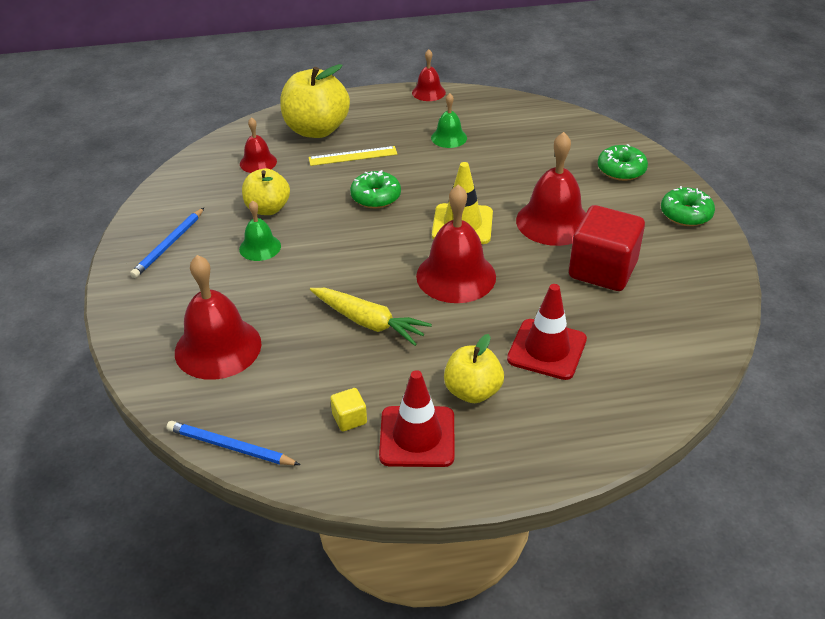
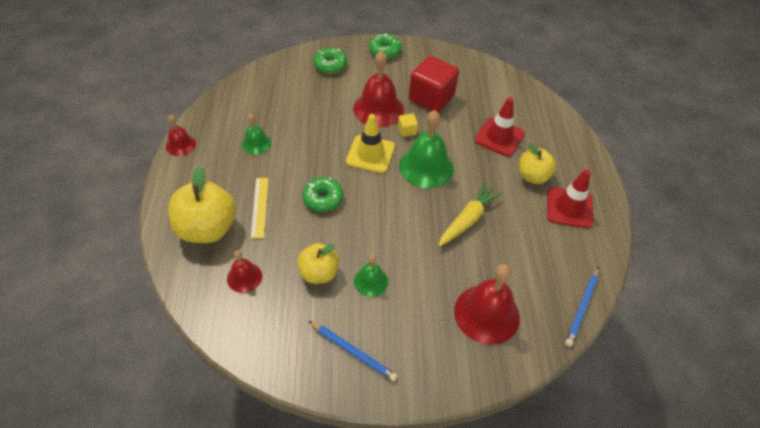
camera: 85 degrees left, 10 degrees up
(349, 419) = (556, 239): yellow cube -> yellow cube (407, 131)
(456, 276) = (426, 167): red bell -> green bell

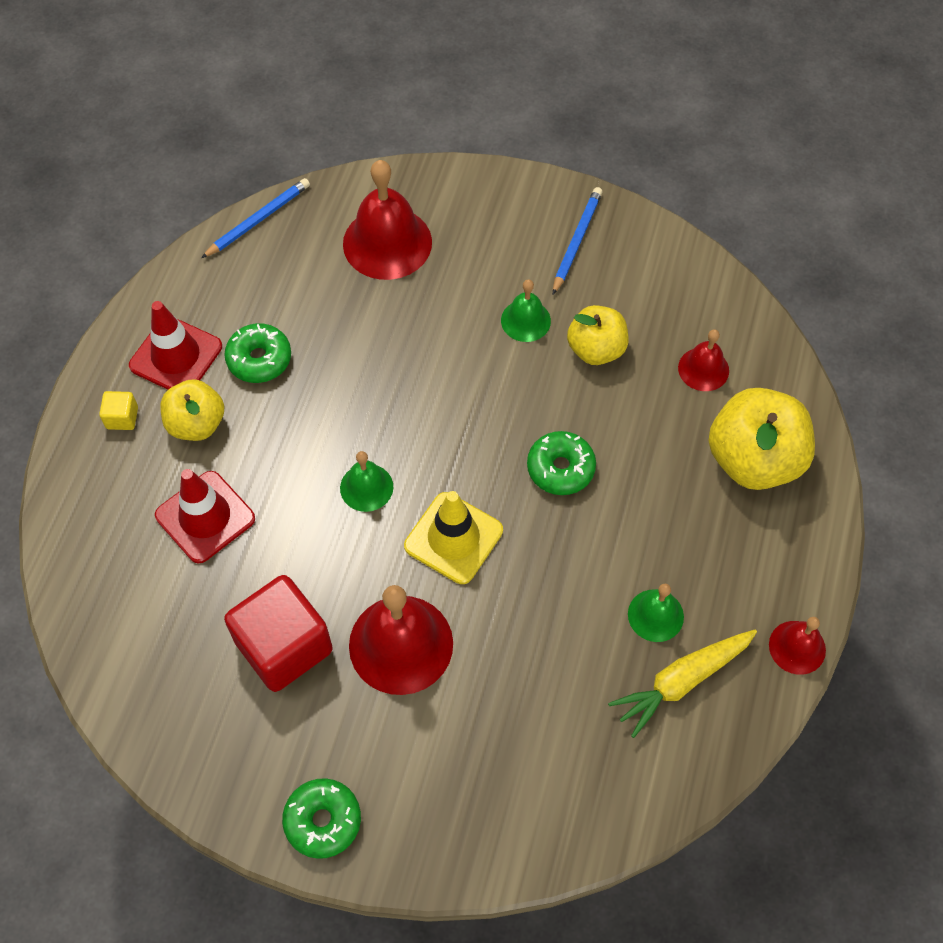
camera: 160 degrees left, 10 degrees up
(260, 207) = (666, 478): yellow ruler -> none
(330, 65) = (461, 802): green donut -> green donut (259, 359)
(353, 351) = (576, 241): blue pencil -> blue pencil turned 60 degrees clockwise
(407, 131) = (367, 575): yellow cube -> yellow cube (122, 418)
(426, 167) = (366, 487): green bell -> green bell, size x0.54
(468, 220) = (345, 376): yellow carrot -> yellow carrot (681, 681)

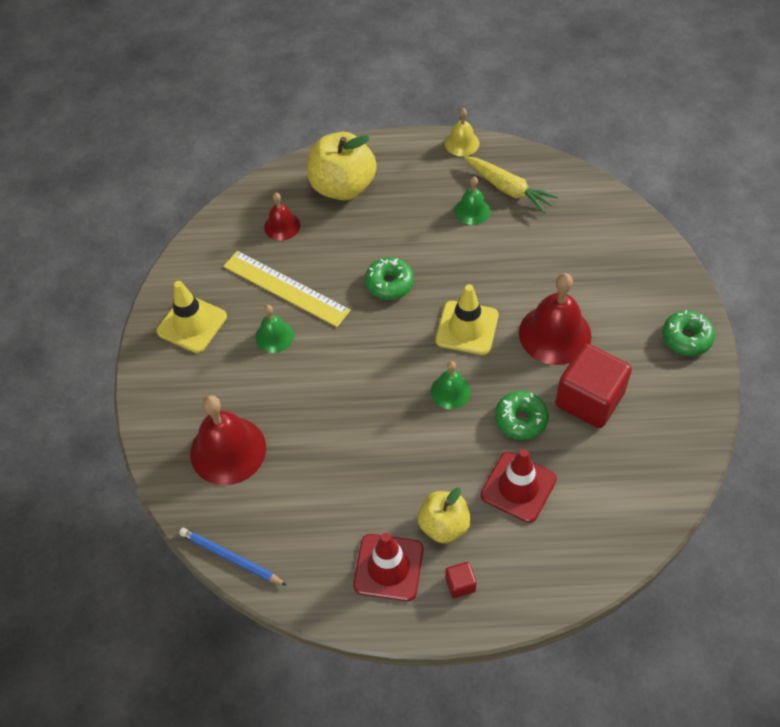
camera: 105 degrees left, 5 degrees down
(122, 418) = (460, 584): yellow cube -> red cube
(259, 359) = (369, 503): green donut -> green donut (521, 419)
(576, 241) = (192, 324): blue pencil -> yellow traffic cone
(596, 349) = (286, 288): yellow apple -> yellow ruler
(797, 647) = (462, 143): red bell -> yellow bell

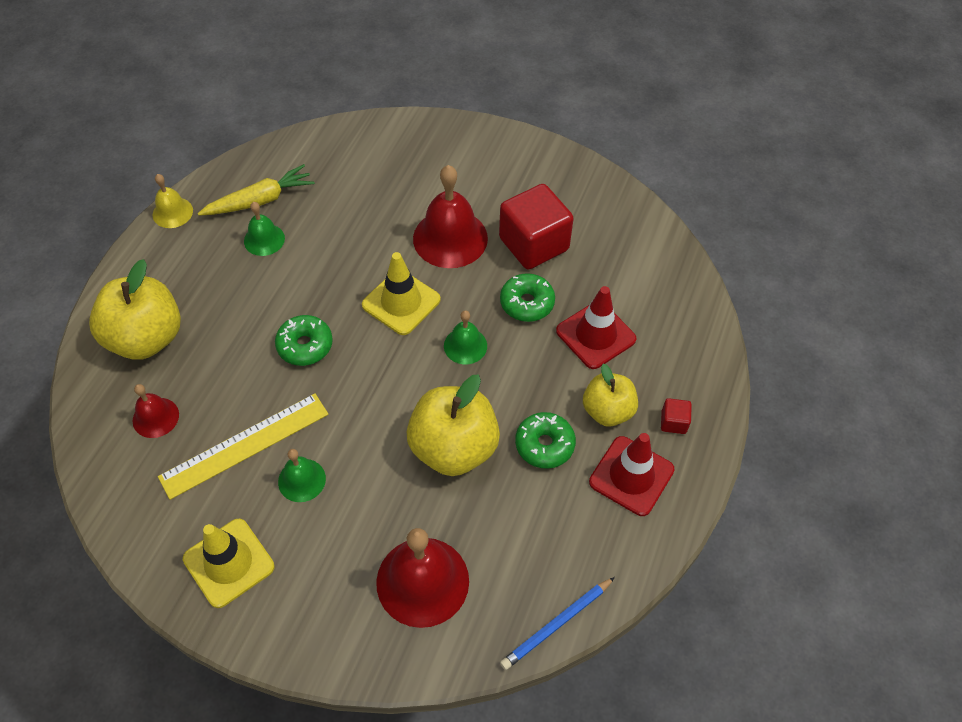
camera: 70 degrees left, 0 degrees up
(350, 423) = (453, 448): none -> yellow apple
(686, 338) = (510, 151): green donut -> green donut (544, 445)

